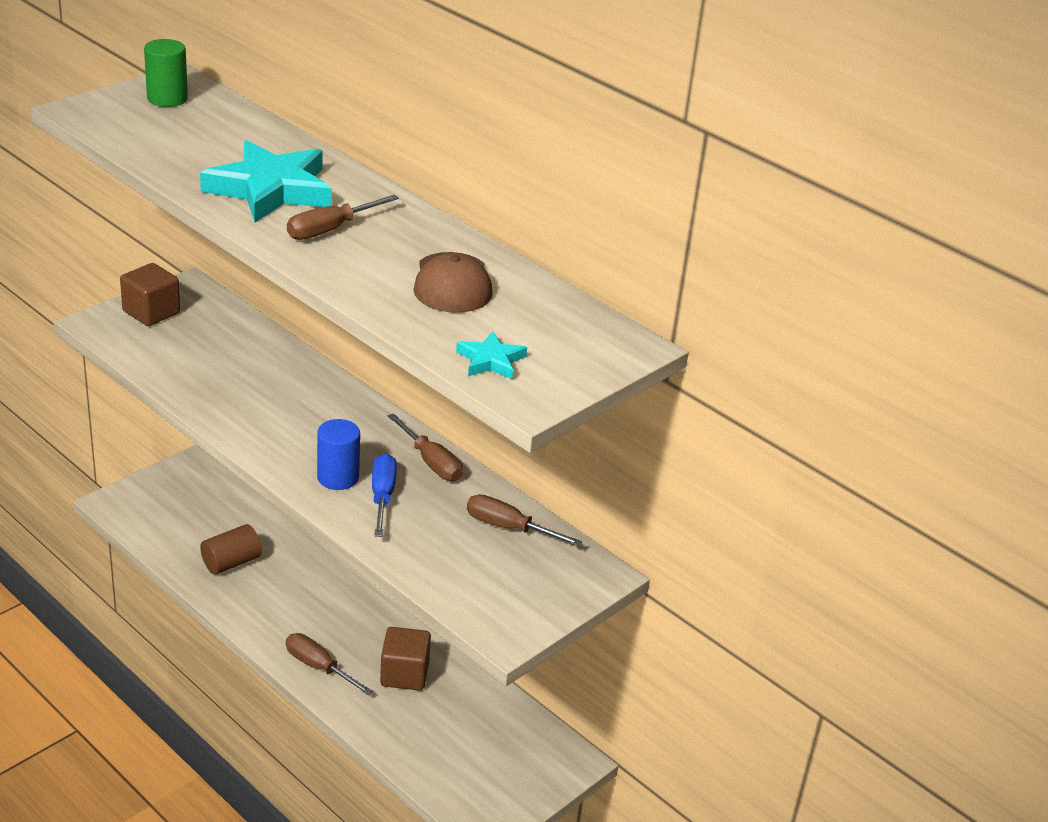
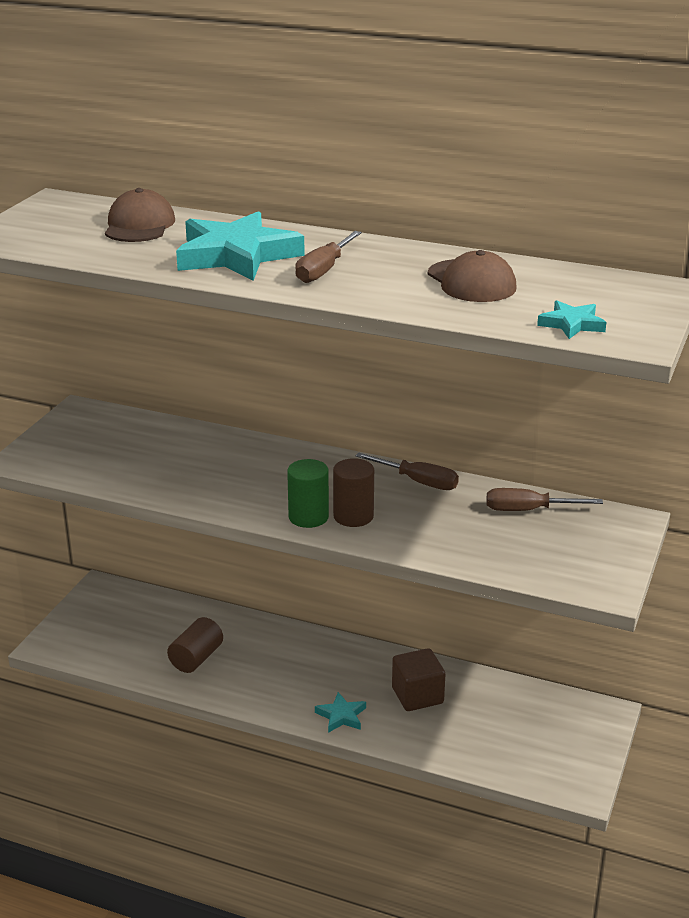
camera: 20 degrees left, 5 degrees down
(151, 312) = (64, 438): brown cube -> none
(167, 99) = (62, 214): green cylinder -> green cylinder (308, 517)
(221, 130) = (139, 225): none -> brown cap
(319, 667) = (341, 716): brown screwdriver -> turquoise star
(338, 477) = (353, 516): blue cylinder -> brown cylinder
(382, 496) = (404, 519): blue screwdriver -> none

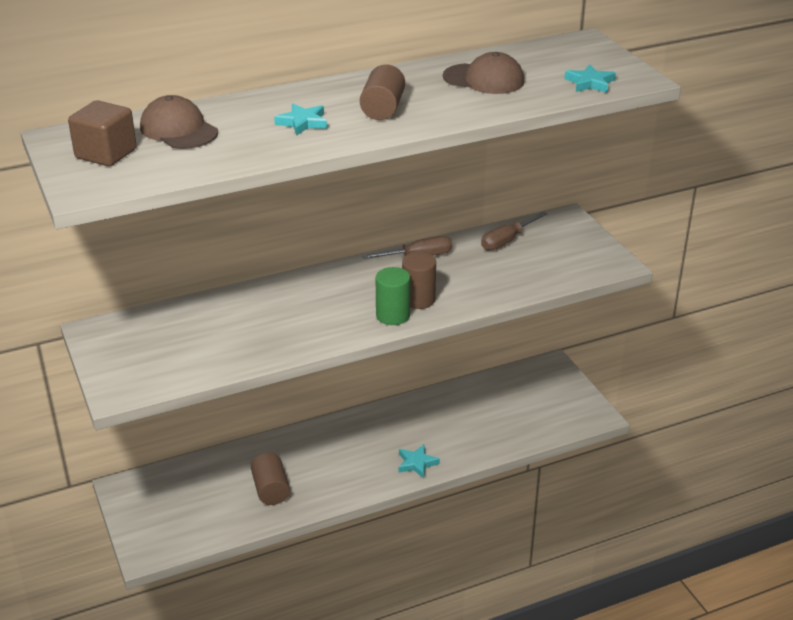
camera: 45 degrees left, 5 degrees up
(237, 255) = (303, 122): turquoise star -> turquoise star, size x0.47
(324, 270) = (383, 109): brown screwdriver -> brown cylinder
(417, 696) = (442, 422): brown cube -> brown cube (106, 154)

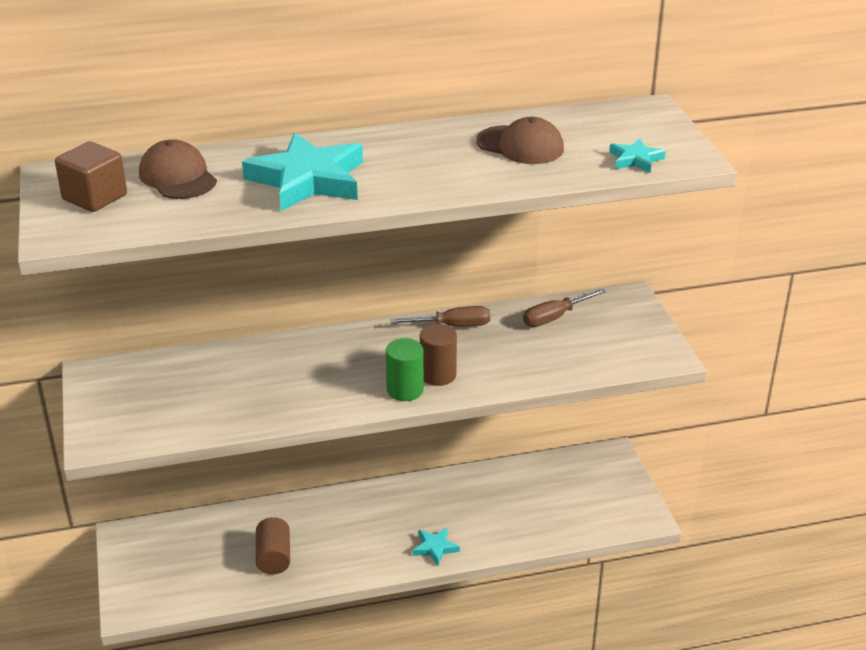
camera: 10 degrees right, 0 degrees up
(303, 122) = (308, 180): turquoise star -> turquoise star, size x2.15
(383, 109) = (398, 171): brown cylinder -> none

